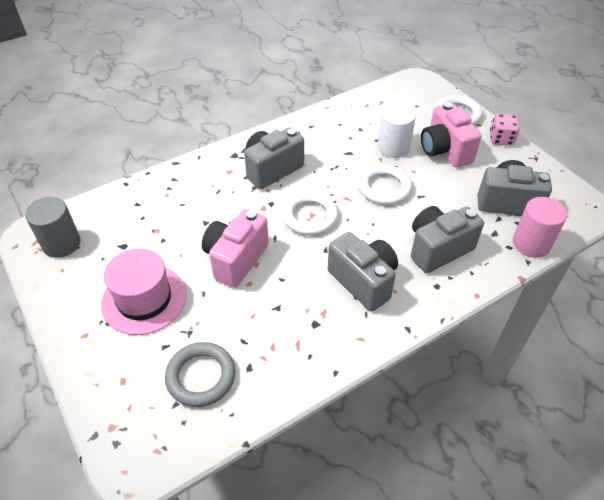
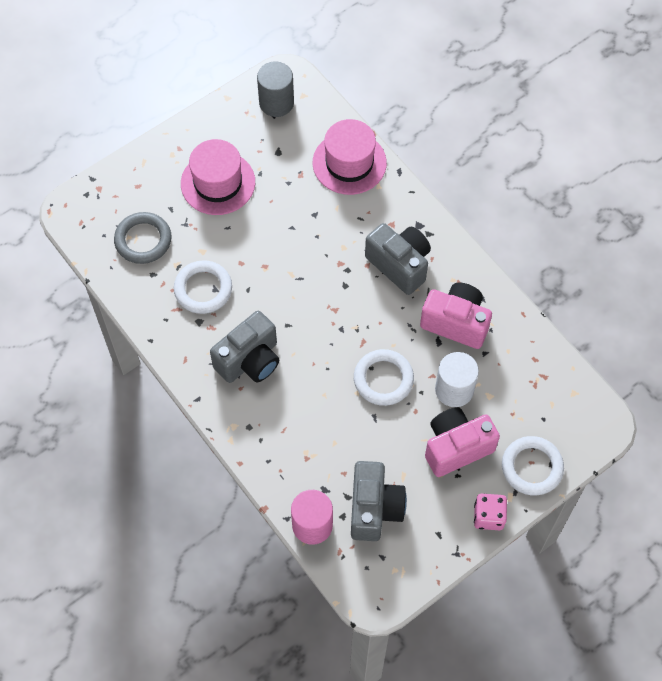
camera: 85 degrees right, 15 degrees up
(155, 194) = (349, 163): none -> pink hat
(236, 259) = (268, 248): pink camera -> pink camera (456, 323)
(309, 216) = (332, 307): white ring -> white ring (203, 289)
(438, 249) = (296, 430): grey camera -> none

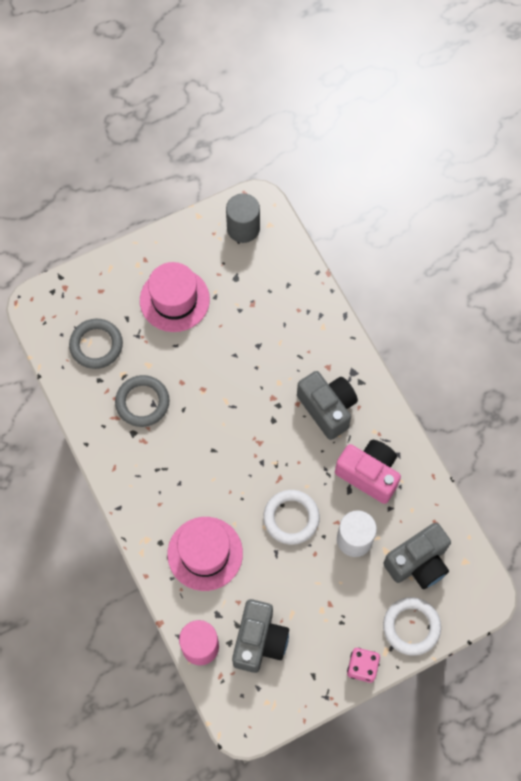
camera: 10 degrees right, 5 degrees up
(203, 289) = (142, 402): white ring -> grey ring
(249, 360) = (172, 479): grey camera -> grey camera (418, 563)
(349, 163) = (300, 299): pink hat -> pink hat (205, 553)
(456, 447) = (345, 595): pink camera -> none

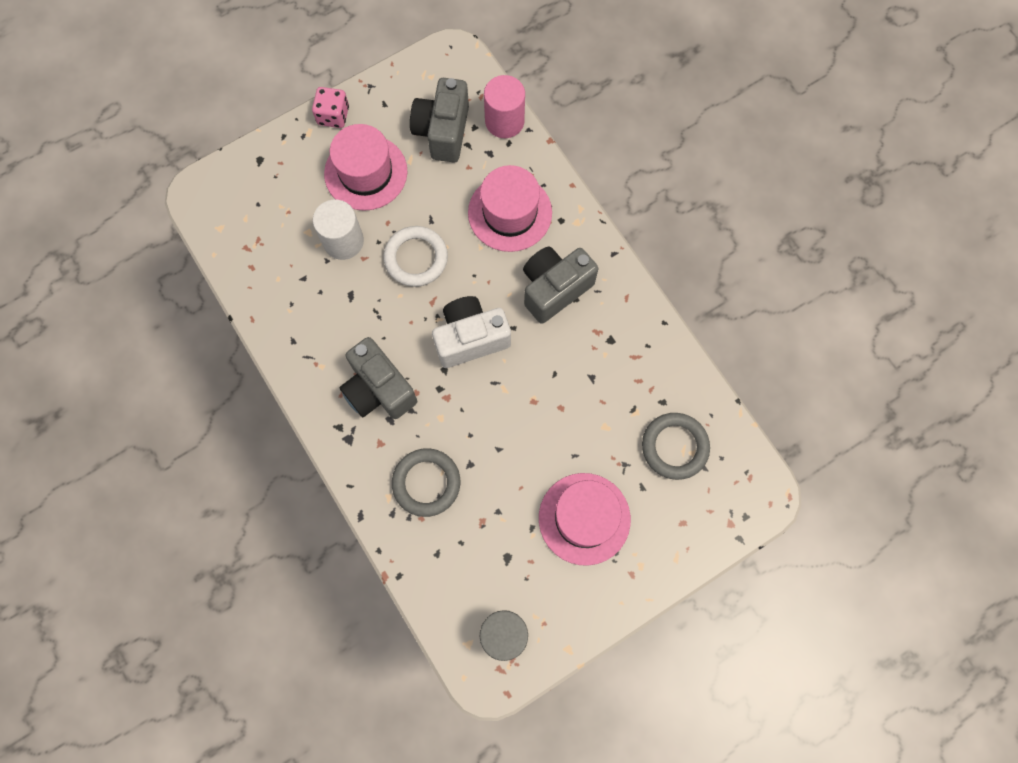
camera: 175 degrees right, 5 degrees up
(142, 402) = (605, 378): grey ring -> grey ring (426, 483)
(249, 444) = (470, 338): none -> white camera
(333, 604) = (366, 172): none -> pink hat
(369, 474) = (327, 314): pink camera -> none
(411, 627) = (281, 157): white ring -> none
(418, 563) = (272, 222): grey camera -> grey camera (554, 289)

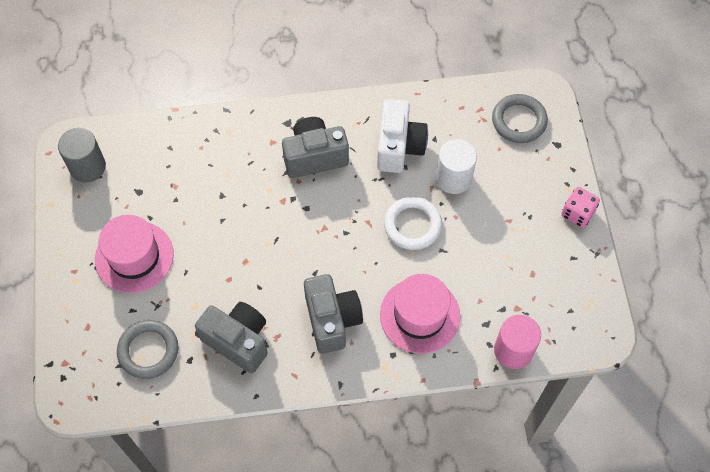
camera: 115 degrees right, 10 degrees down
(366, 172) = (510, 218): pink hat -> none
(426, 483) = (225, 161): grey ring -> grey ring (519, 121)
(442, 131) = (525, 294): grey camera -> grey camera (238, 341)
(470, 338) = (322, 237): white camera -> white camera (399, 147)

